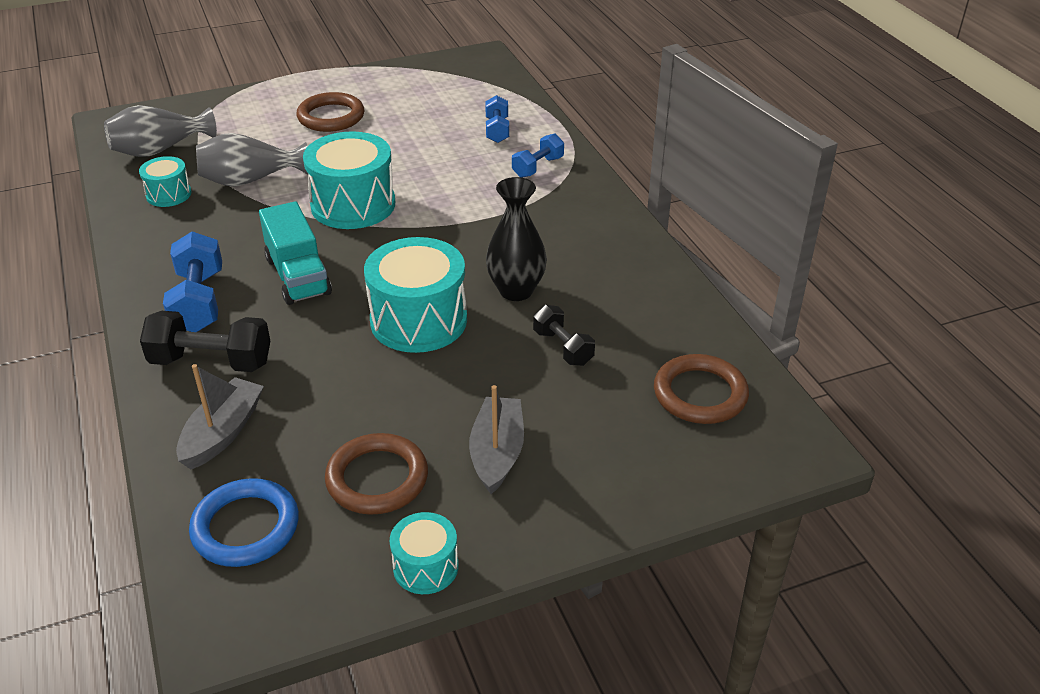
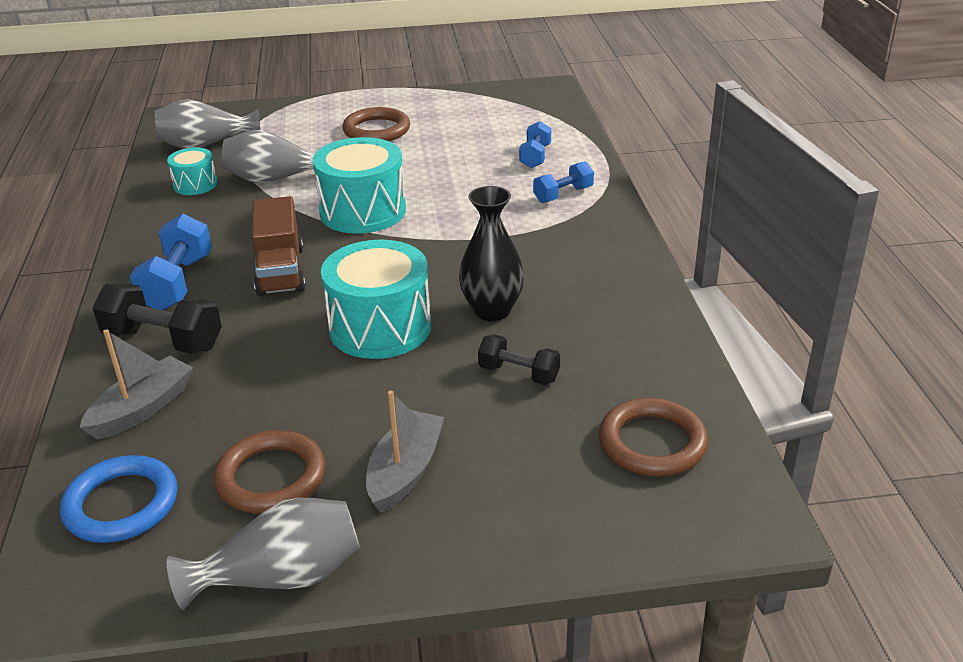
camera: 15 degrees right, 5 degrees down
(298, 276) = (281, 271): turquoise truck -> brown truck
(425, 567) = (281, 577): turquoise drum -> grey vase
(563, 347) = (519, 374): black dumbbell -> black dumbbell turned 45 degrees counterclockwise

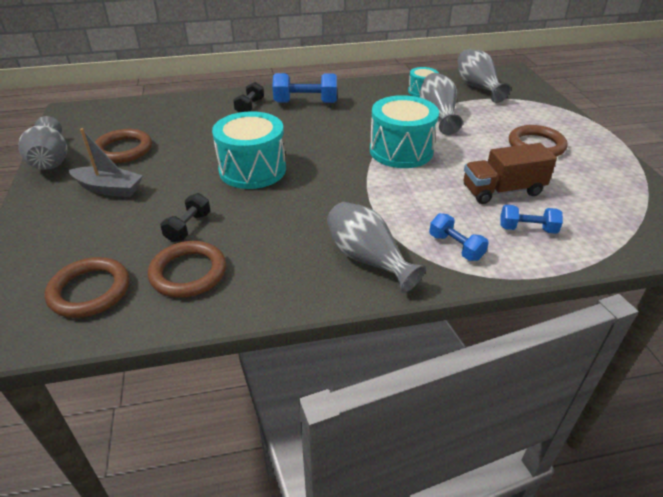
camera: 85 degrees right, 5 degrees up
(121, 504) = (122, 116): blue ring -> none
(142, 409) = (191, 110): grey boat -> none
(163, 340) = (249, 107): black dumbbell -> black dumbbell, size x0.62
(281, 271) = (319, 130): brown truck -> brown truck (502, 190)
(492, 311) = (267, 213): black vase -> none
(583, 243) = (368, 259): none -> grey vase
(612, 364) = (188, 273): none -> brown ring

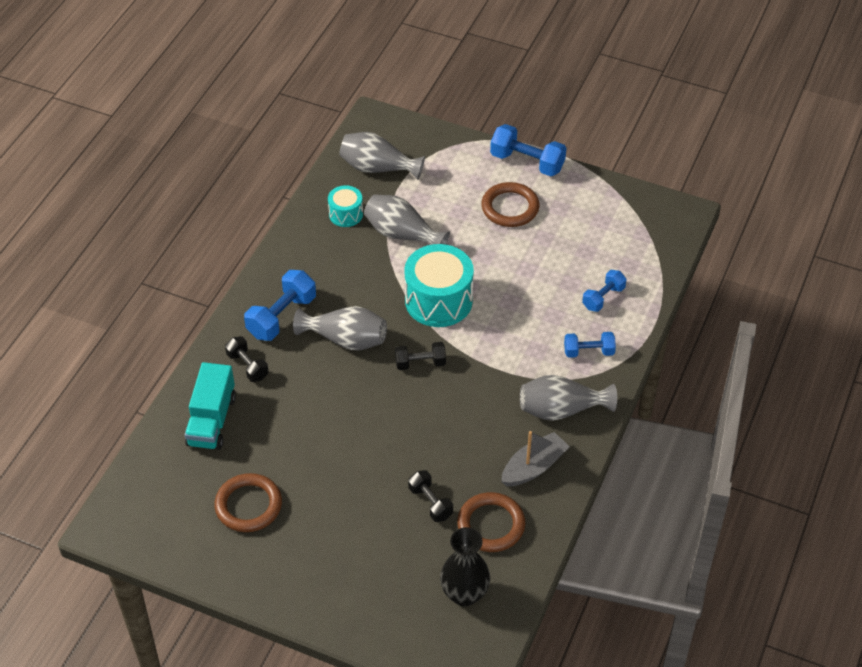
camera: 55 degrees left, 10 degrees up
(51, 160) = (217, 572): grey vase -> grey vase (345, 340)
(90, 291) = (464, 594): brown ring -> black vase
(109, 189) = (318, 539): grey boat -> grey boat (533, 467)
(190, 112) = (212, 420): none -> turquoise truck
(252, 170) = (377, 421): turquoise drum -> none
(331, 166) = (420, 363): none -> black dumbbell
(502, 190) = (549, 277): brown truck -> none
(590, 135) = (527, 162): none -> blue dumbbell

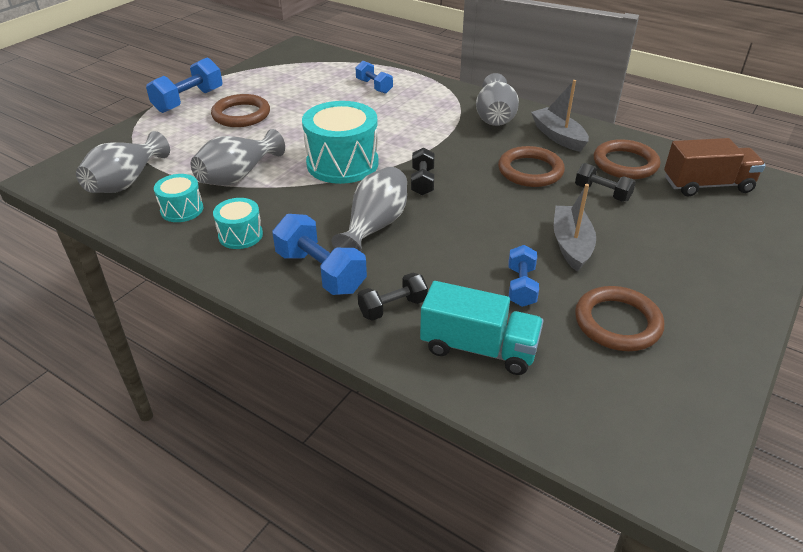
camera: 80 degrees left, 10 degrees down
(319, 259) = (240, 235): none -> turquoise drum
(343, 477) = (571, 245): none -> grey boat
(430, 502) = (602, 193): black dumbbell -> black dumbbell turned 60 degrees clockwise
(458, 444) = (530, 171): none -> brown ring
(464, 594) = (707, 185): black vase -> brown truck
(588, 352) = (432, 99): blue dumbbell -> blue dumbbell (521, 286)

